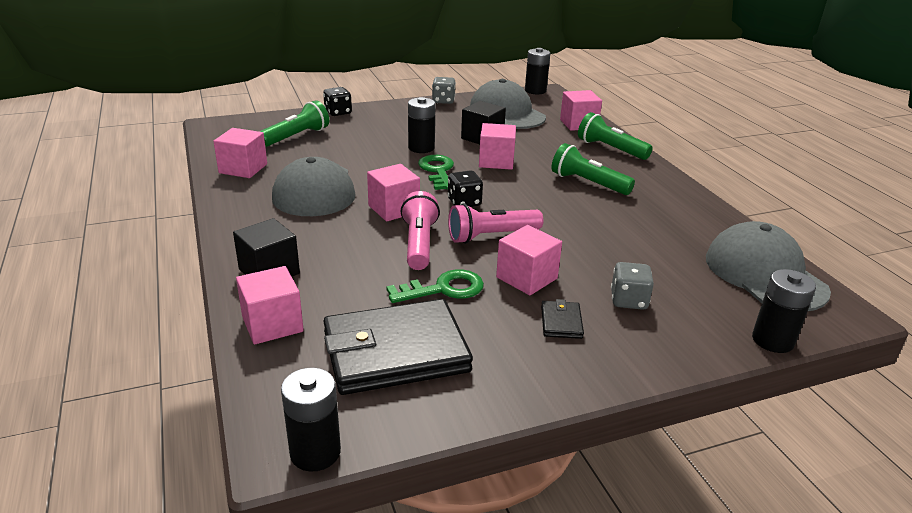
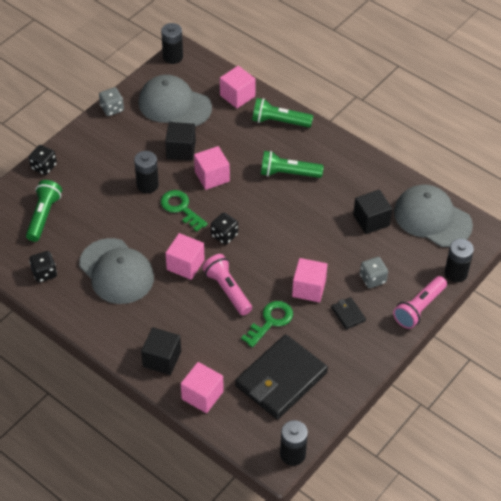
camera: 30 degrees left, 20 degrees up
(243, 168) = (44, 273): pink cube -> black dice
(491, 236) = (264, 261): pink flashlight -> pink flashlight (419, 308)
(668, 248) = (371, 220): none -> black cube

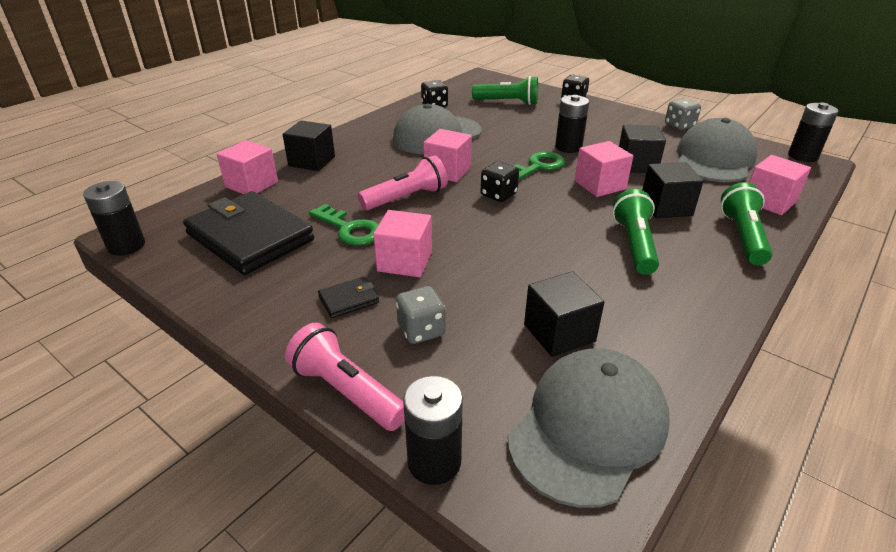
camera: 90 degrees right, 15 degrees down
(243, 148) = (666, 207): none -> black cube

